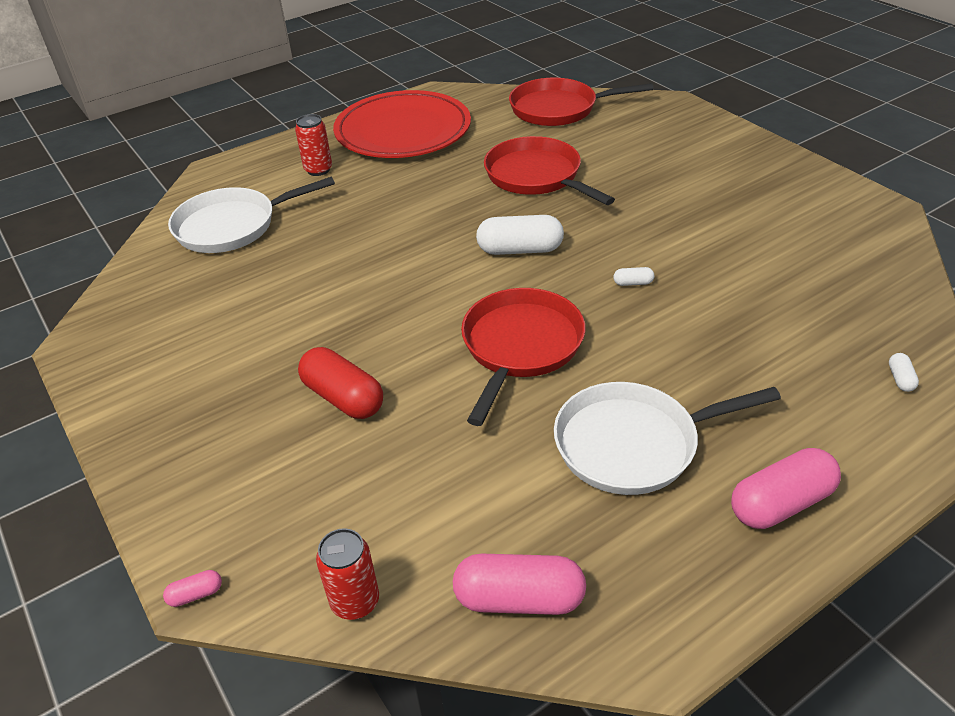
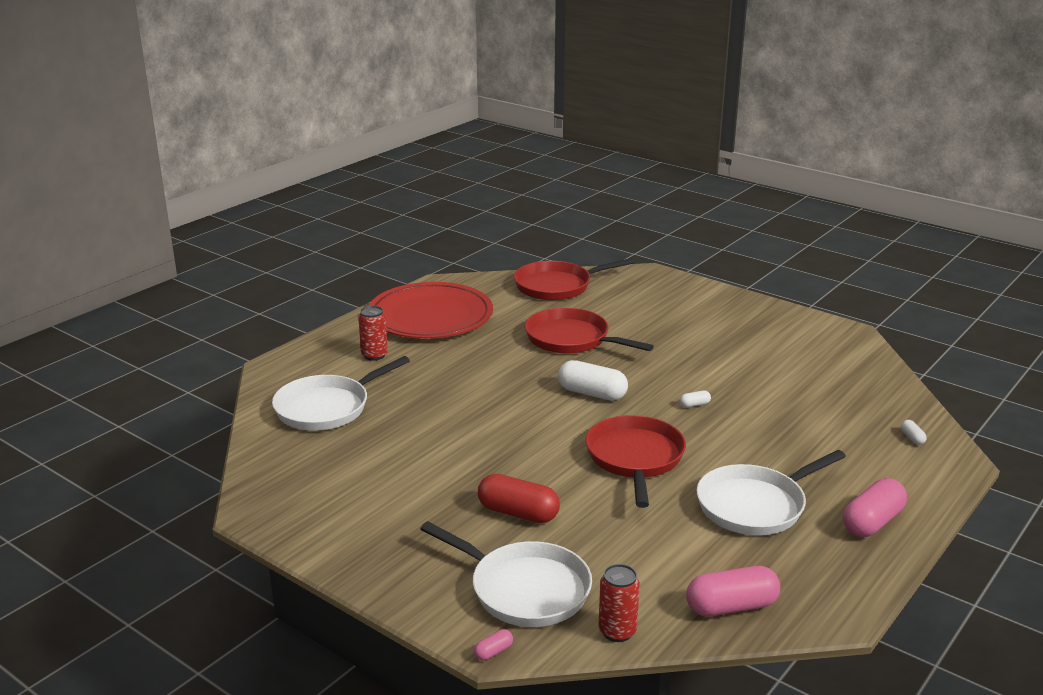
camera: 20 degrees left, 15 degrees down
(285, 509) = (524, 589): none -> white pan
(520, 250) = (592, 393): white capsule -> white capsule turned 45 degrees clockwise

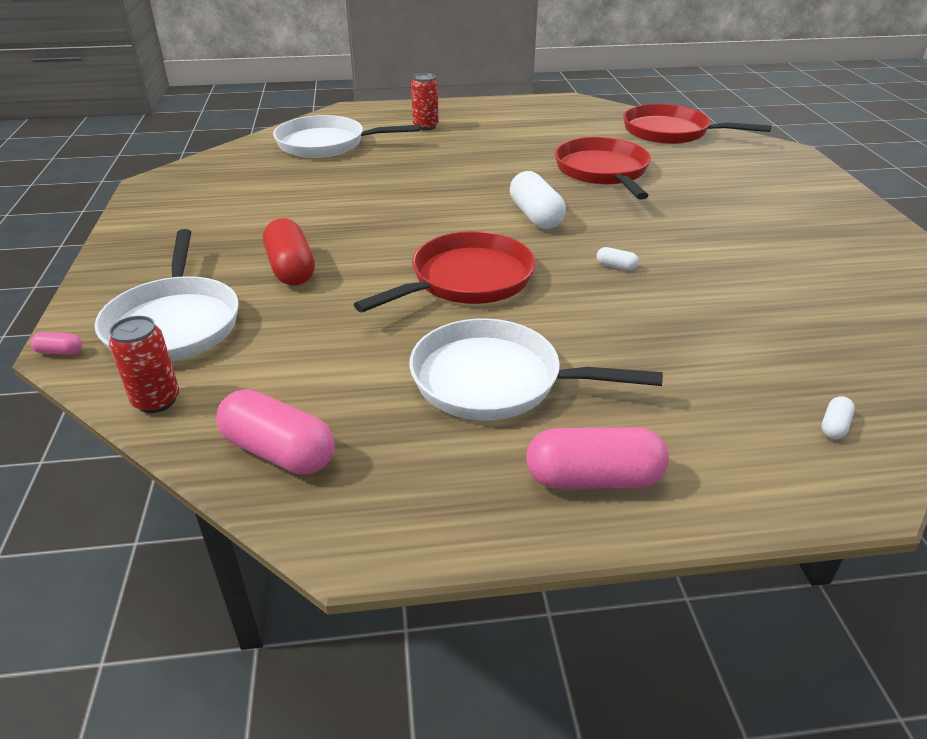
camera: 45 degrees right, 10 degrees up
(430, 316) = (518, 117): red plate -> none

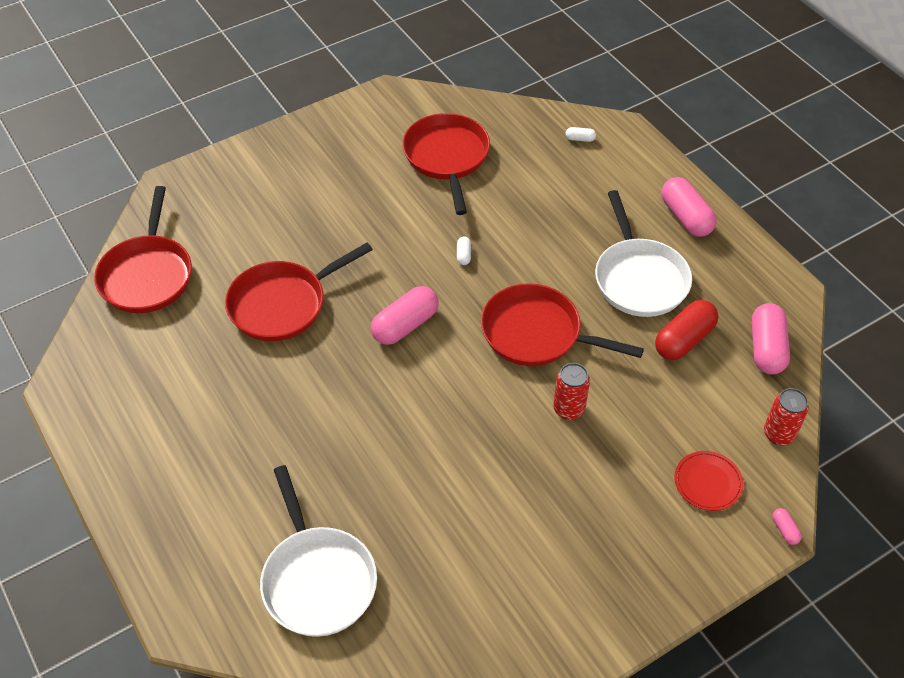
camera: 115 degrees left, 15 degrees up
(174, 323) = (707, 482): white pan -> red plate
(291, 269) = (592, 453): red capsule -> red capsule (684, 340)
(425, 126) = (215, 502): red can -> red can (568, 409)
(536, 216) = (405, 325): white capsule -> pink capsule
(804, 296) = (447, 157): none -> red pan

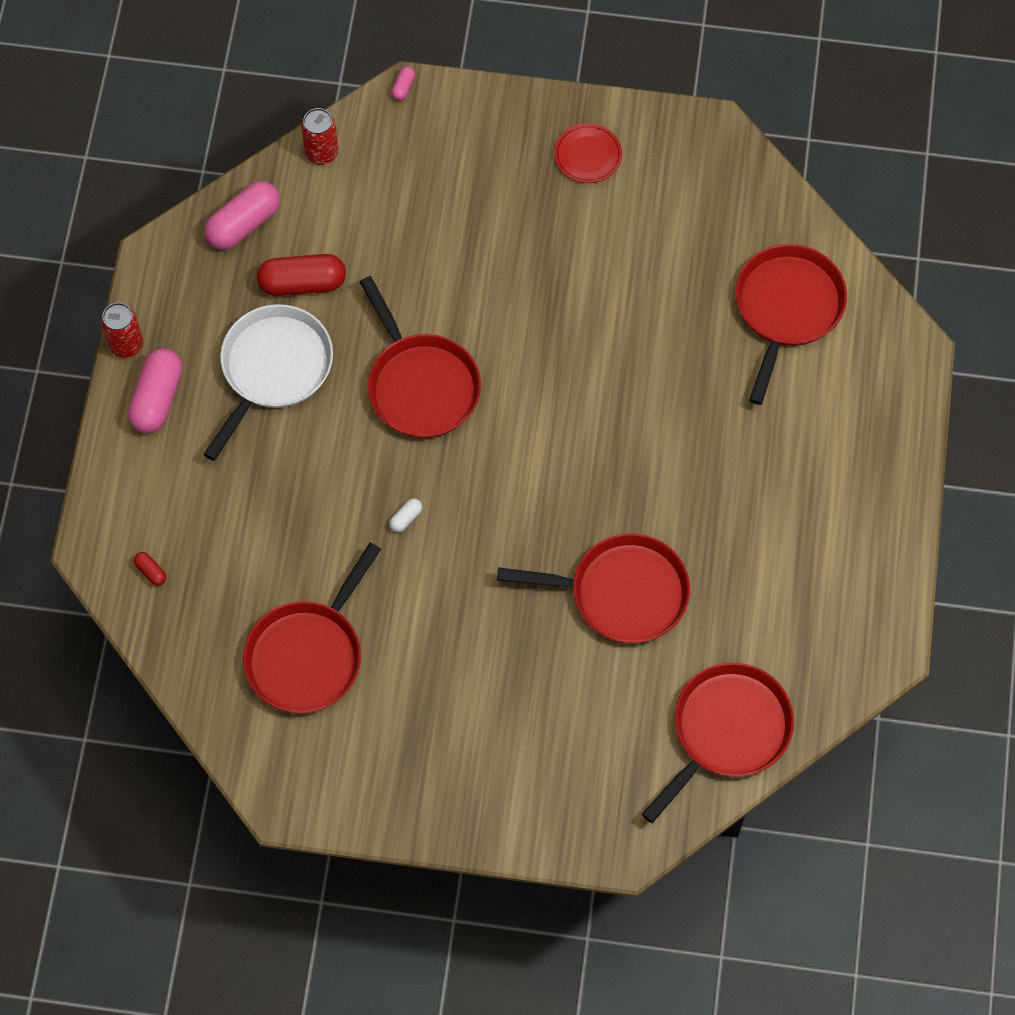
camera: 140 degrees left, 15 degrees up
(317, 579) = (787, 309): white pan -> red pan
(405, 325) = (528, 482): pink capsule -> none
(568, 409) = (464, 297): red can -> red can (126, 344)
(580, 139) = (151, 571): white capsule -> red capsule
(707, 482) = (420, 160): red plate -> red plate (588, 155)

